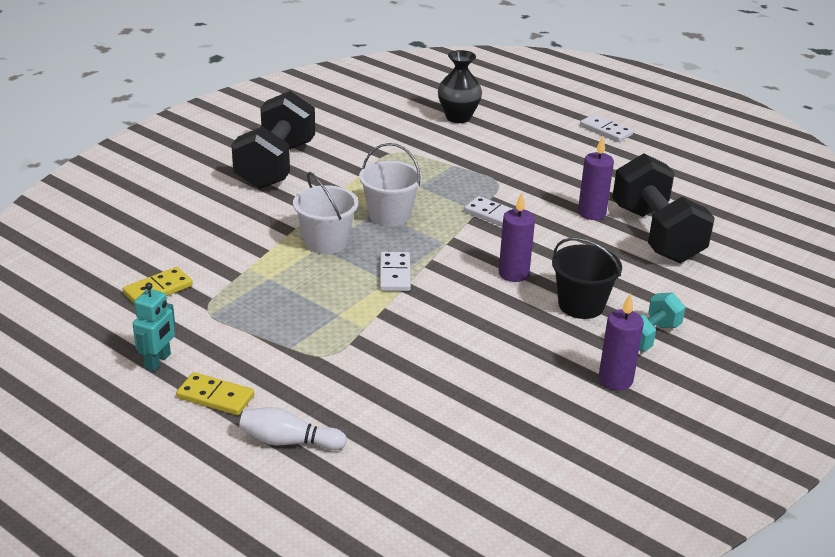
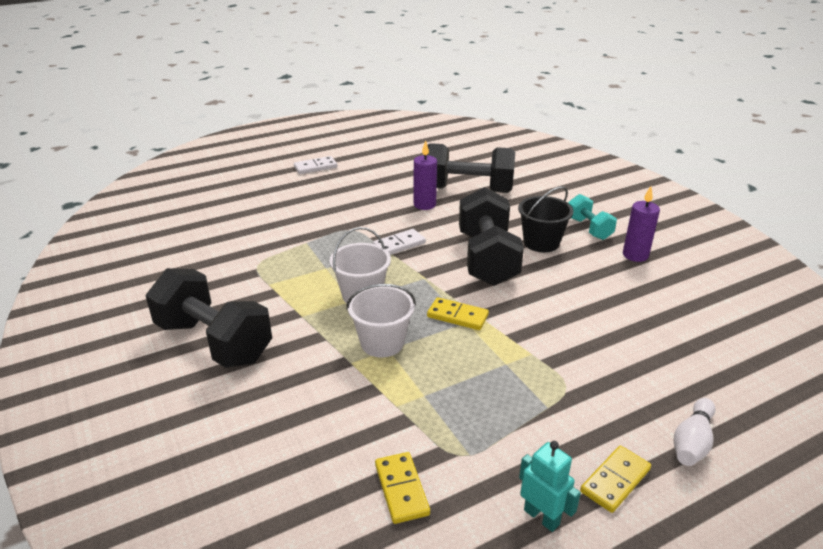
camera: 65 degrees left, 0 degrees up
(394, 274) = (457, 316): white domino -> yellow domino
(458, 117) = (231, 219): black vase -> none
(513, 274) = (487, 259): purple candle -> black dumbbell

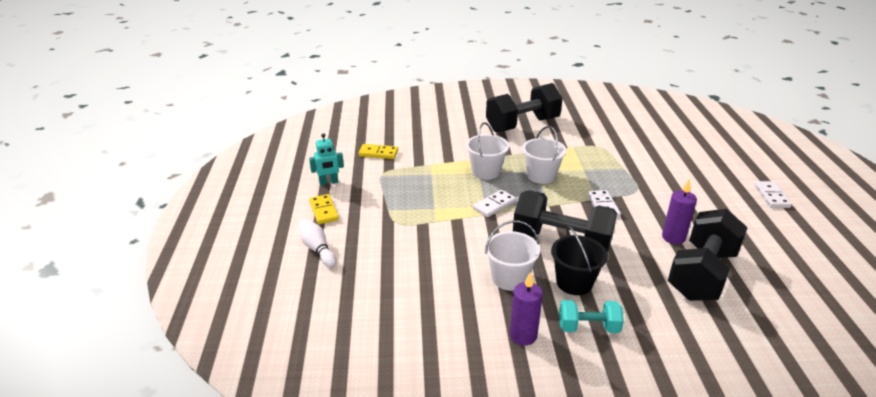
camera: 115 degrees right, 0 degrees up
(457, 316) = (494, 205): yellow domino -> white domino
(573, 277) = (510, 278): none -> white bucket

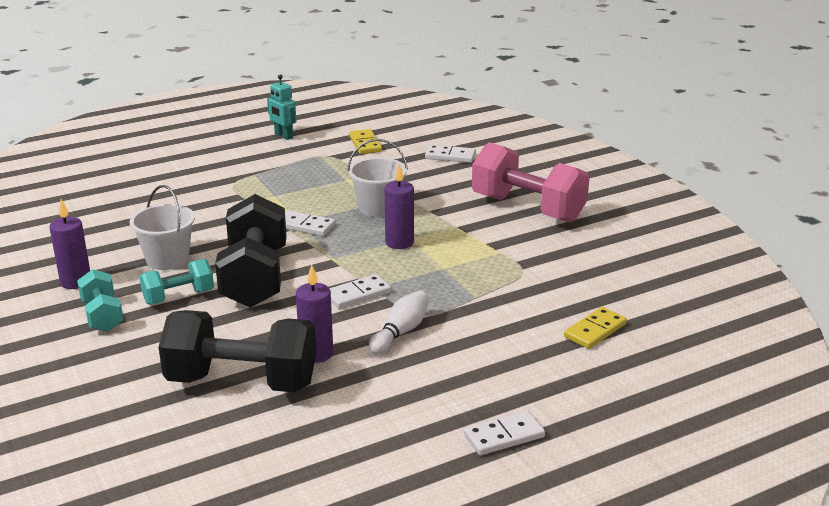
camera: 65 degrees right, 5 degrees down
(317, 249) = (164, 160): white bowling pin -> white bowling pin (400, 332)
(323, 211) = (230, 146): yellow domino -> yellow domino (595, 330)
(428, 129) = (450, 156): none -> white domino
(522, 125) = (527, 208): black dumbbell -> pink dumbbell
(541, 175) = (399, 242): white bucket -> purple candle
(574, 282) = (178, 297): black bucket -> turquoise dumbbell

